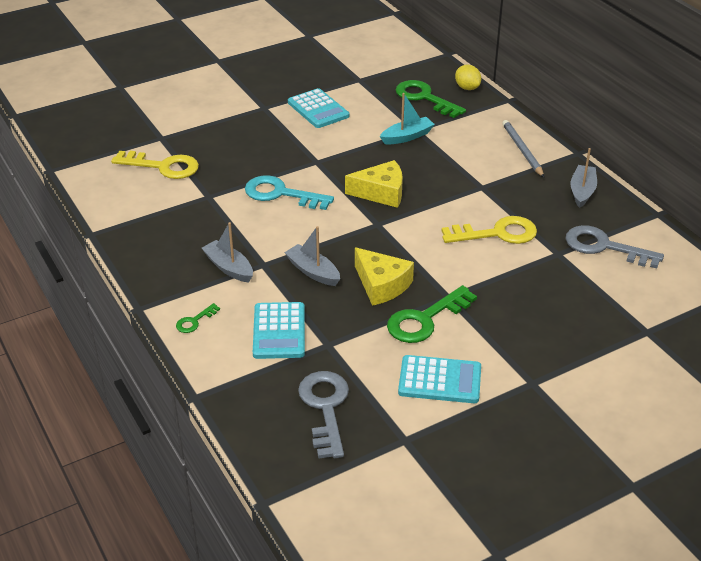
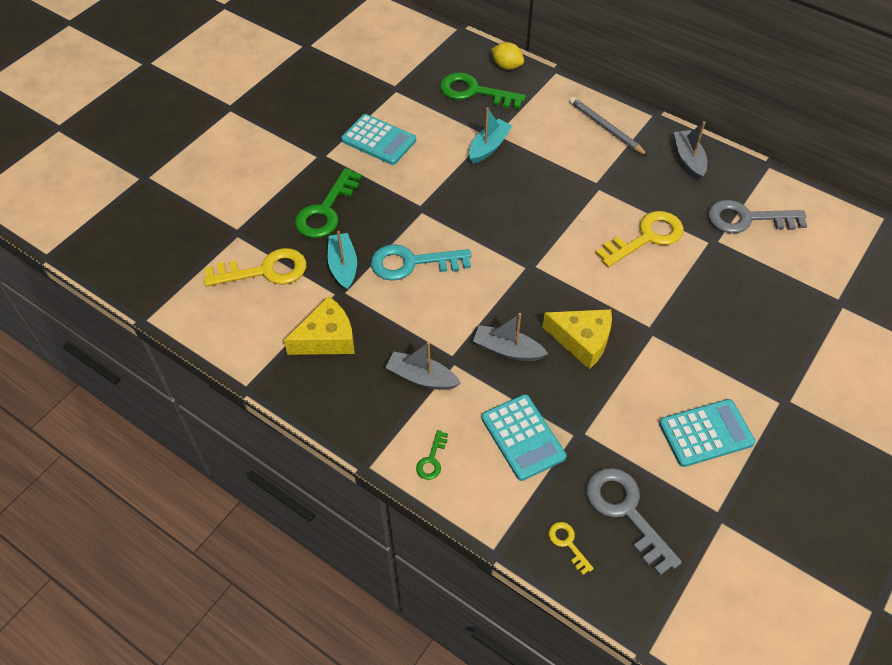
camera: 25 degrees left, 15 degrees up
(224, 181) = (343, 266): none -> turquoise boat
(259, 411) = (567, 544): none -> yellow key
(381, 193) = (509, 226): yellow cheese -> yellow cheese (327, 338)
(425, 319) = (648, 366): green key -> green key (326, 210)

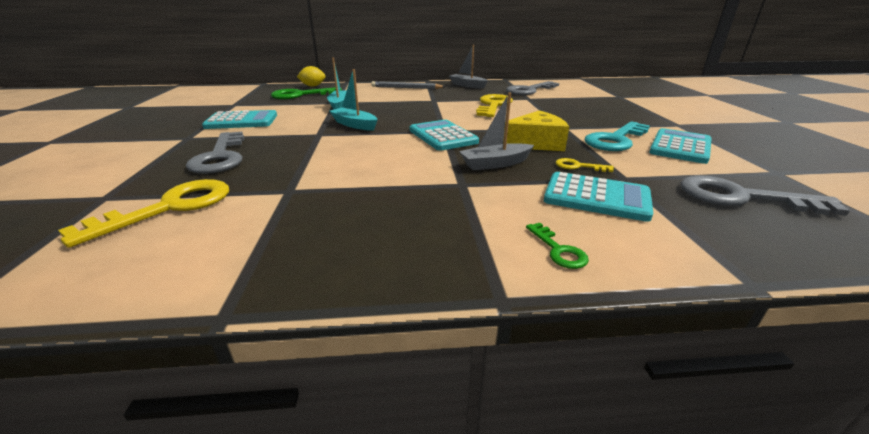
camera: 40 degrees left, 25 degrees down
(326, 210) = (220, 157): green key -> grey key
(327, 338) = (308, 221): yellow cheese -> none
(343, 266) = (275, 176): turquoise boat -> turquoise boat (355, 125)
(412, 263) = (346, 155): turquoise key -> turquoise key (615, 140)
(421, 377) = (452, 204): grey boat -> none
(517, 277) = (442, 136): none -> turquoise calculator
(567, 544) = (767, 237): yellow key -> yellow key (578, 166)

